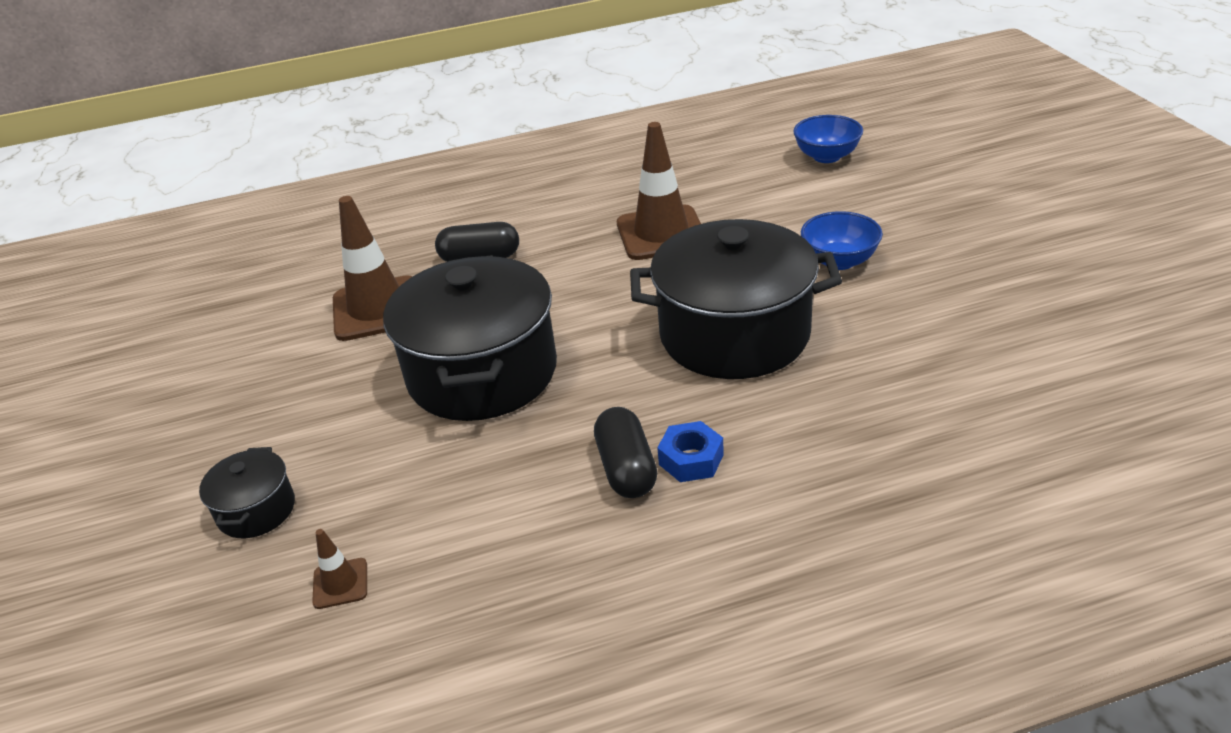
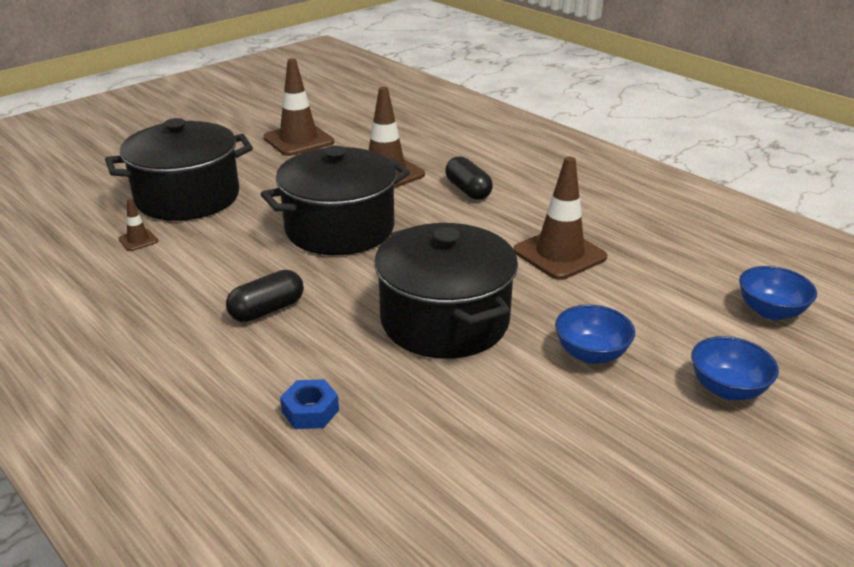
camera: 60 degrees right, 5 degrees down
(197, 367) = (298, 140): none -> brown traffic cone
(256, 510) = (187, 197): black pot -> black pot, size x2.21
(691, 459) = (287, 335): blue nut -> blue nut (310, 411)
(921, 209) = (727, 389): none -> blue bowl

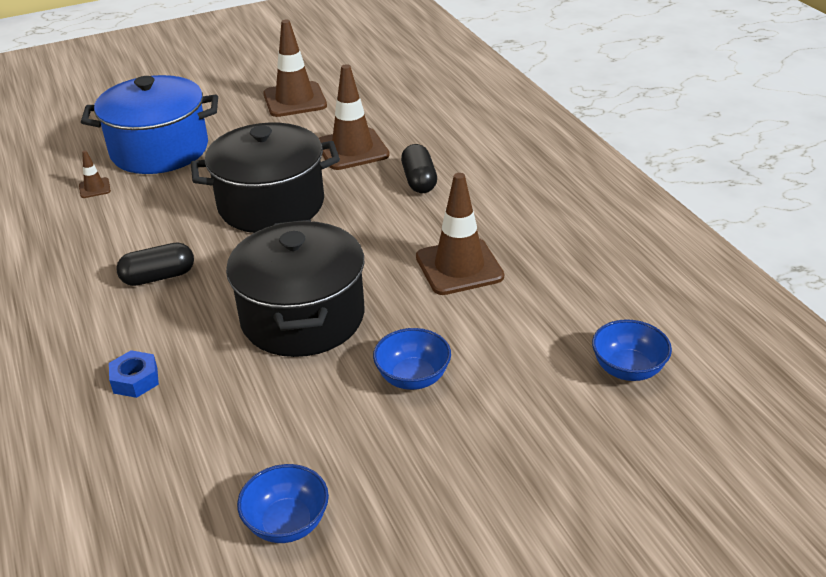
camera: 20 degrees right, 5 degrees up
(187, 197) = (159, 150): black pot -> blue pot
(727, 389) = (517, 440): blue bowl -> blue bowl (287, 523)

